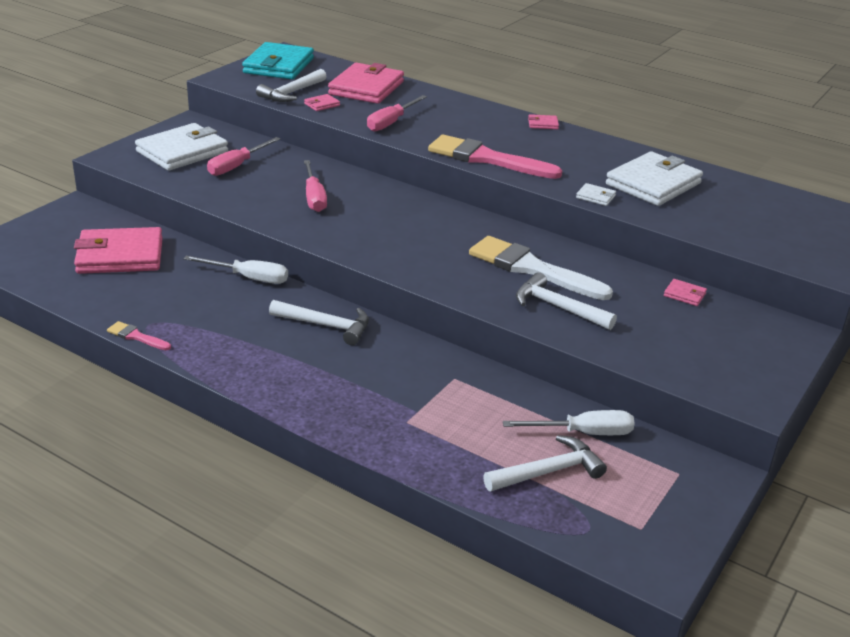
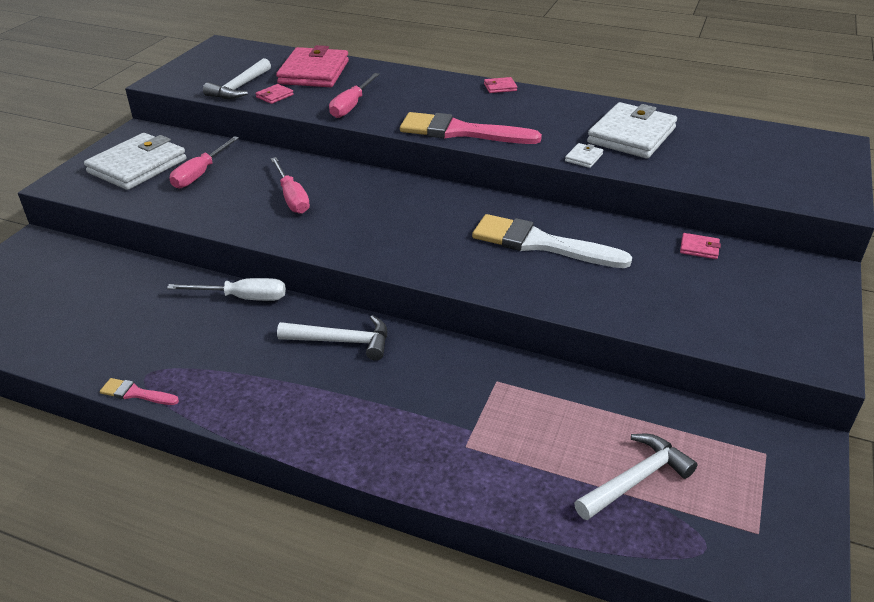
camera: 10 degrees left, 5 degrees up
(120, 256) = (94, 294): pink wallet -> none
(278, 66) = (217, 60): turquoise wallet -> none
(557, 307) = (584, 284): white hammer -> none
(583, 433) = (651, 423): white screwdriver -> none
(595, 197) = (583, 158): white wallet -> white wallet turned 75 degrees counterclockwise

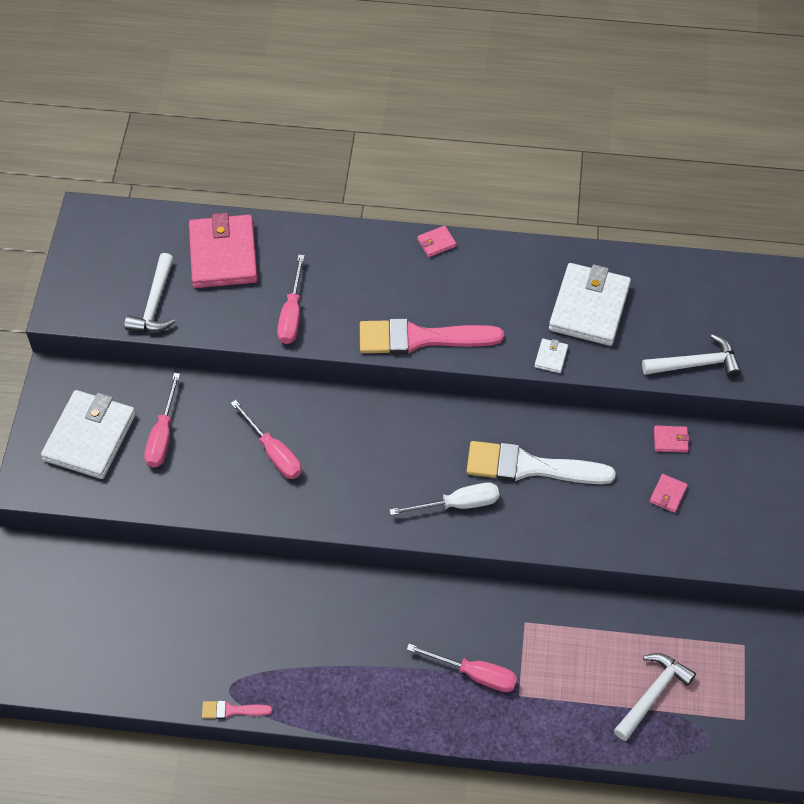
camera: 15 degrees left, 20 degrees up
(243, 298) = (269, 578): white screwdriver -> white screwdriver (458, 504)
(274, 96) = (201, 313): pink wallet -> pink wallet (668, 494)
(342, 341) = (381, 609): white hammer -> white hammer (696, 364)
(420, 416) = (475, 674): none -> pink screwdriver

